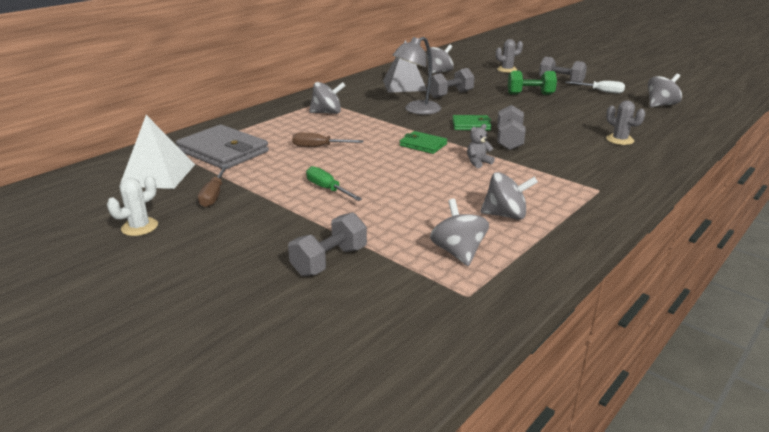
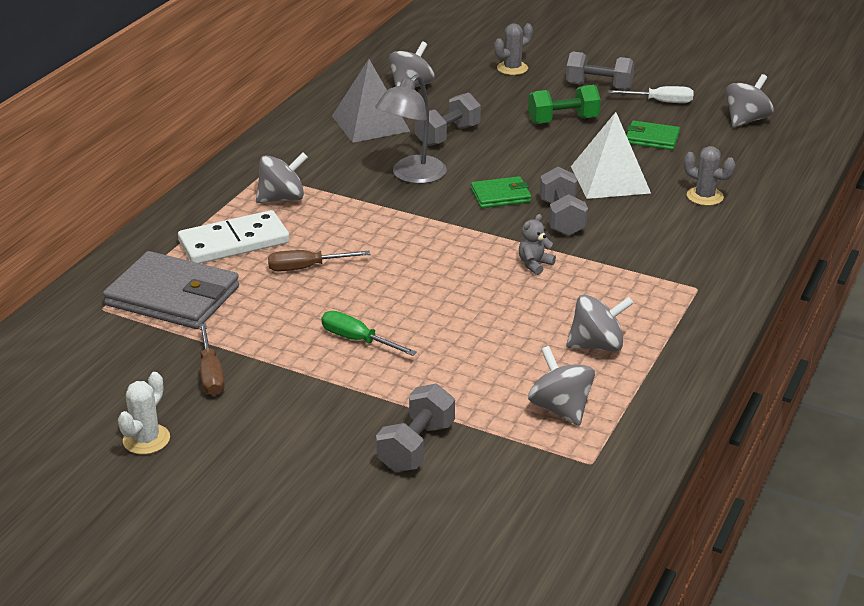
camera: 15 degrees left, 5 degrees up
(158, 175) = (108, 352): white pyramid -> white pyramid (610, 179)
(282, 129) = (234, 242): none -> white domino
(423, 145) = (449, 243): green wallet -> green wallet (652, 138)

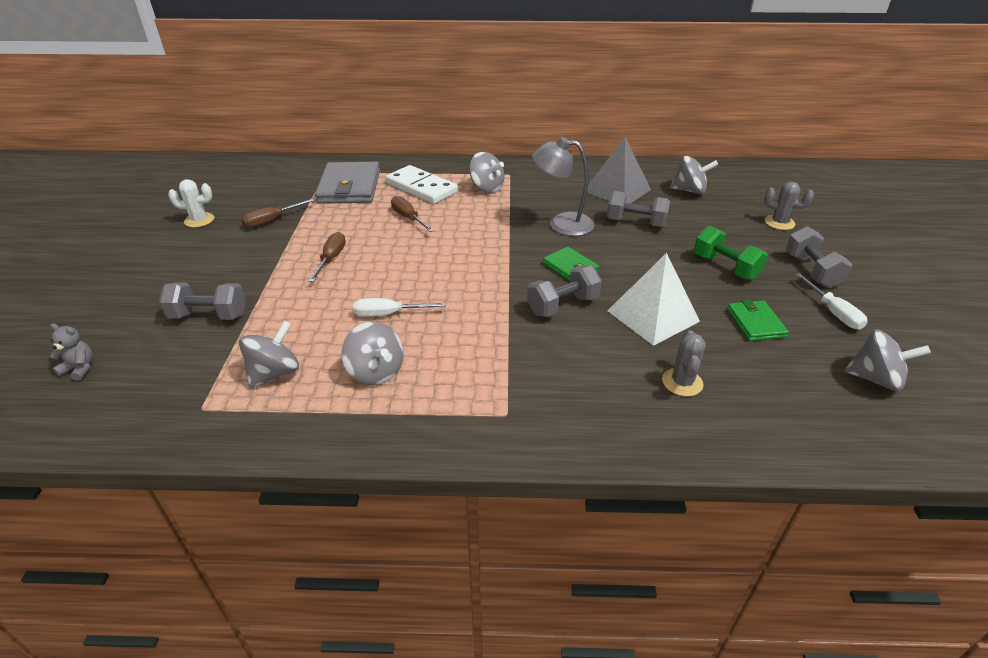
camera: 65 degrees right, 5 degrees up
(357, 340) = (331, 259): green screwdriver -> brown screwdriver
(504, 320) = (389, 314): none -> white screwdriver
(534, 264) = (479, 309): grey teddy bear -> grey teddy bear (79, 368)

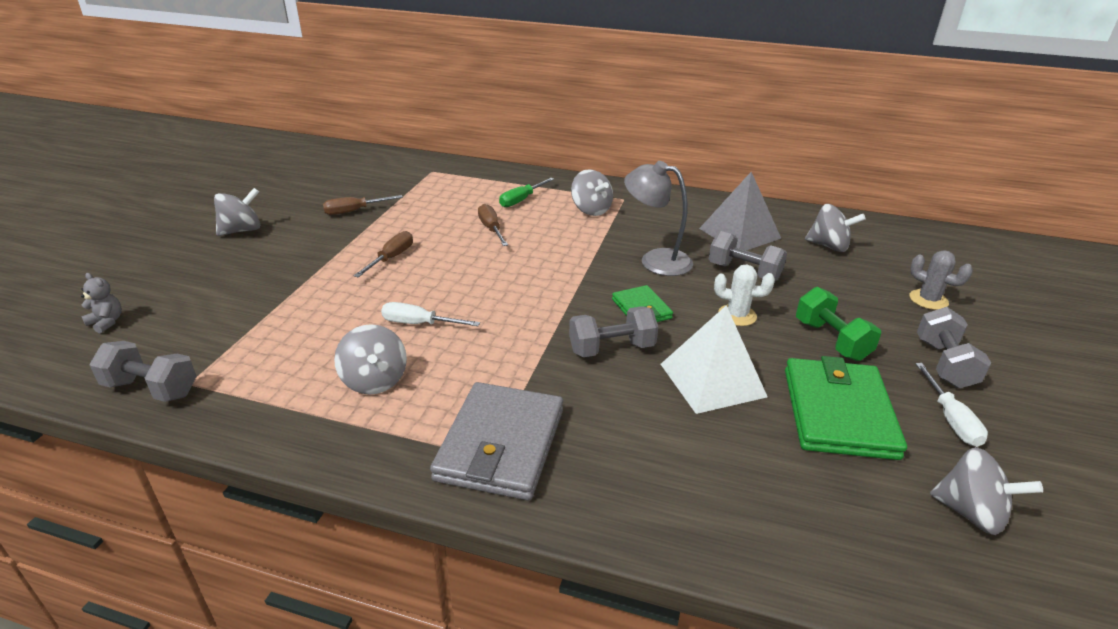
camera: 15 degrees right, 5 degrees down
(199, 220) = (287, 201): white cactus -> white cactus (737, 315)
(209, 316) = (246, 294): grey dumbbell -> grey dumbbell (151, 389)
(274, 373) = (276, 362): grey spinning top -> grey spinning top (242, 230)
(349, 187) = (448, 189): grey wallet -> grey wallet (501, 445)
(422, 188) = (521, 200): white domino -> green screwdriver
(682, 382) = (710, 463): grey cactus -> none
(755, 323) = (838, 412): green wallet -> green wallet, size x1.86

